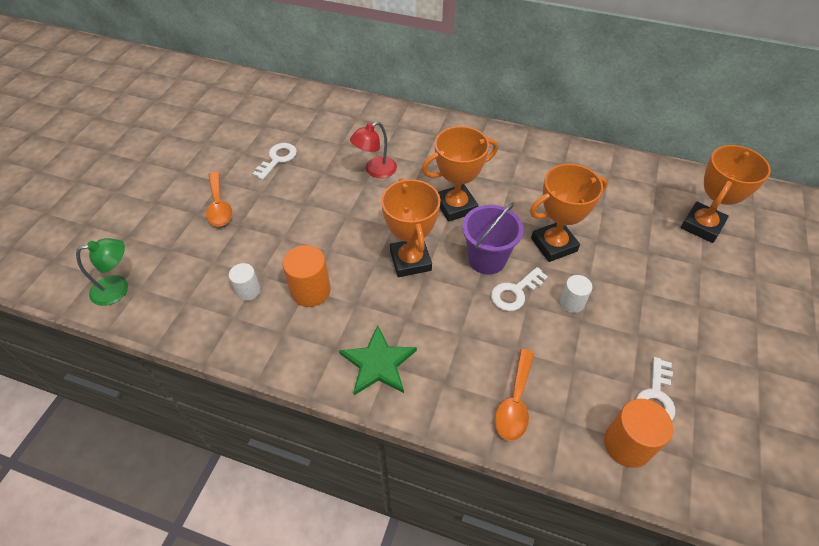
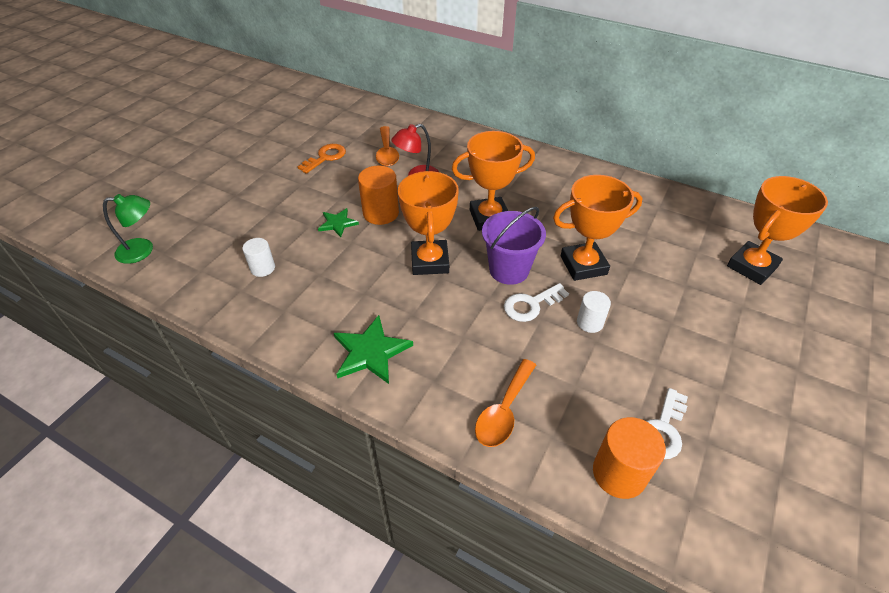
camera: 10 degrees right, 5 degrees down
(219, 206) = (258, 191): orange spoon -> orange spoon (387, 153)
(277, 159) = (325, 157): white key -> orange key
(310, 232) = (337, 223): none -> green star
(311, 291) = (323, 276): orange cylinder -> orange cylinder (381, 213)

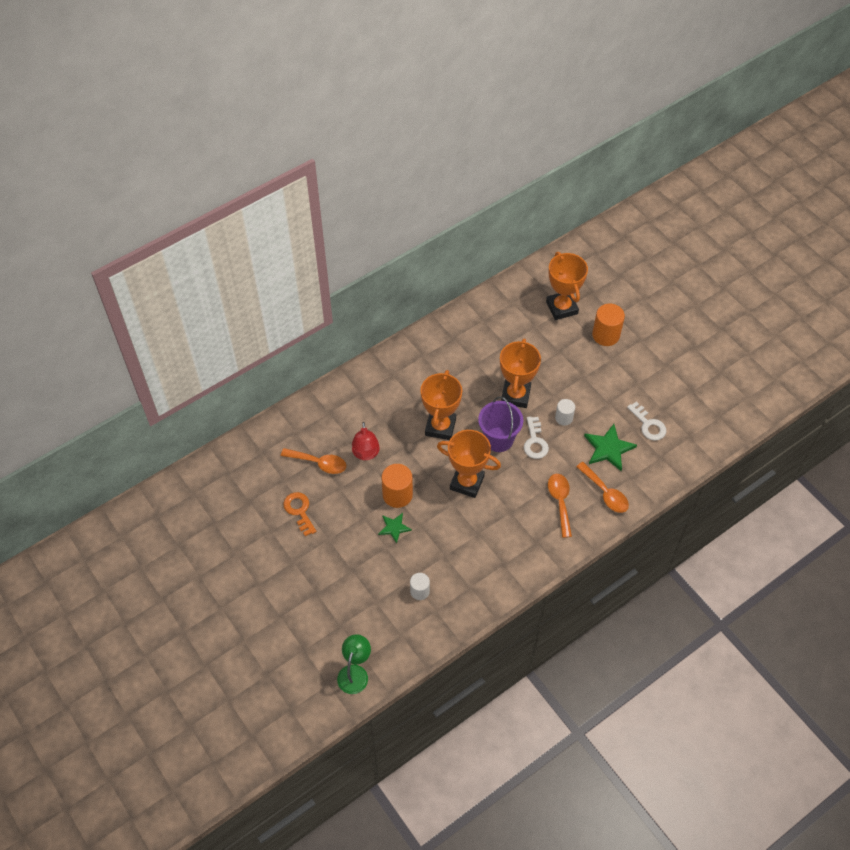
camera: 65 degrees left, 10 degrees up
(370, 352) = (531, 546): green star -> green star (608, 448)
(457, 361) = (560, 502): none -> orange spoon
(619, 473) = (663, 458): orange cylinder -> orange cylinder (606, 335)

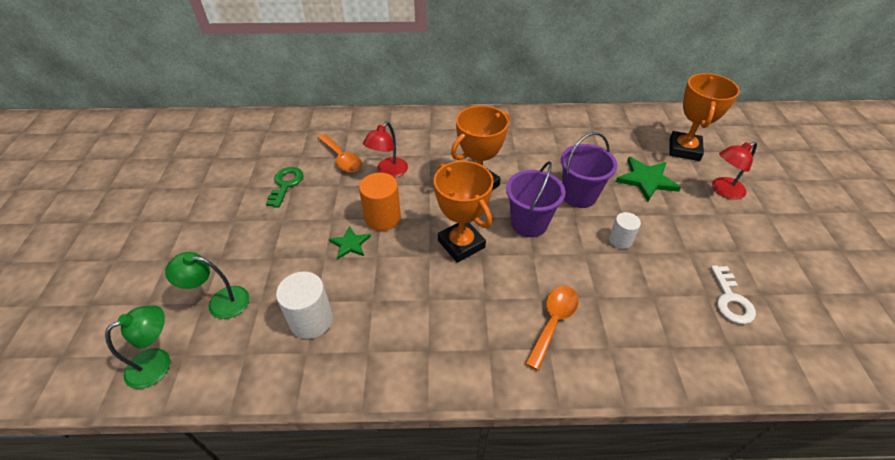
camera: 35 degrees right, 10 degrees down
(299, 511) = (286, 184): orange key -> green key
(351, 618) = (220, 302): none -> green lamp
(419, 591) = (311, 320): white cylinder -> white cylinder, size x1.62
(515, 395) = (579, 195): orange trophy -> purple bucket
(535, 442) = (568, 245): white key -> none
(605, 493) = (621, 345): orange spoon -> none
(606, 335) = (723, 191): orange cylinder -> red lamp
(608, 448) = (658, 298): green star -> green star (646, 180)

